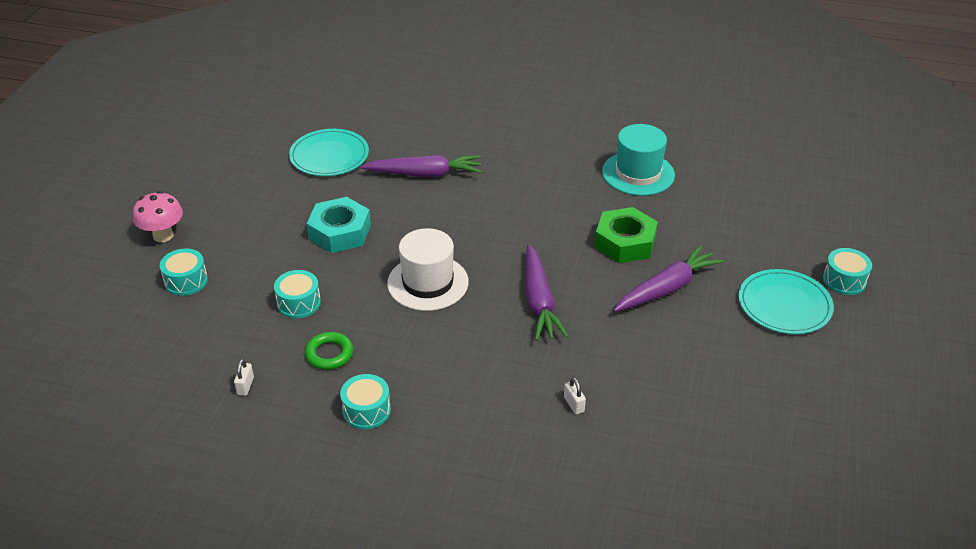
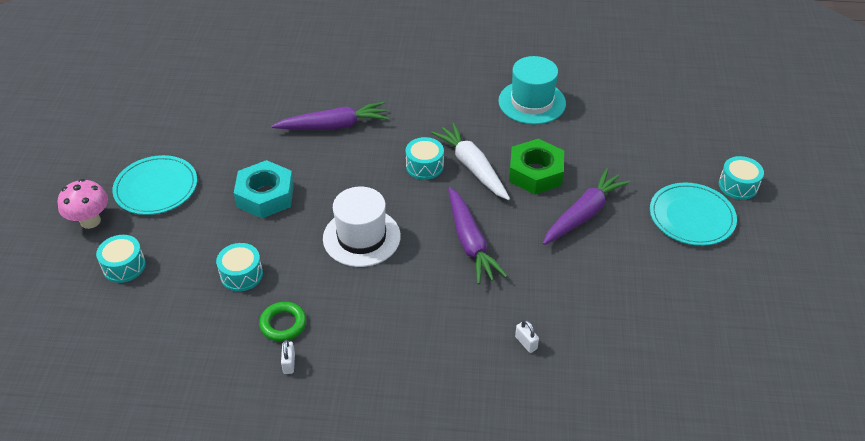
camera: 10 degrees left, 5 degrees up
(245, 386) = (208, 370): white padlock -> white padlock (289, 363)
(329, 156) = (237, 117): turquoise plate -> turquoise plate (156, 188)
(366, 410) = (332, 378): turquoise drum -> turquoise drum (424, 166)
(559, 229) = (472, 167): none -> white carrot

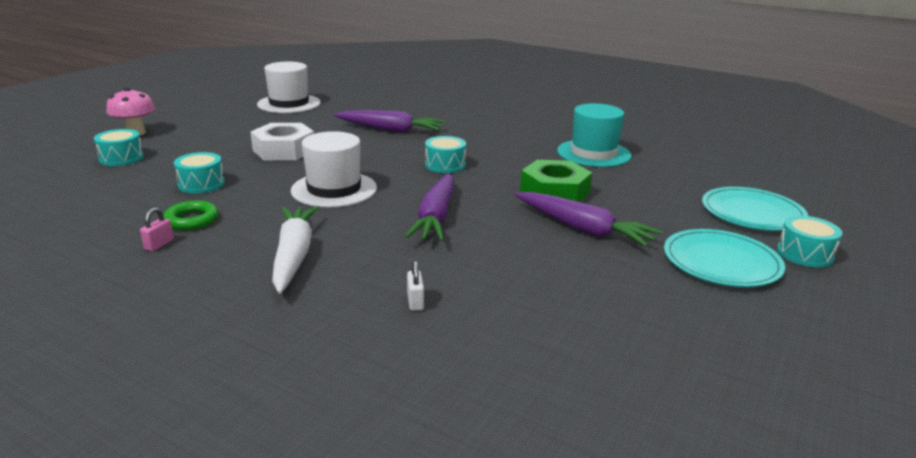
camera: 25 degrees right, 20 degrees down
(156, 188) = (207, 129): turquoise plate -> turquoise plate (752, 213)
(193, 112) = (289, 104): none -> white hat
(265, 195) = (284, 150): turquoise nut -> white nut
(289, 363) = (159, 245): white padlock -> pink padlock
(472, 167) = (491, 175): white carrot -> white carrot (293, 256)
(583, 214) = (582, 229): purple carrot -> purple carrot turned 60 degrees clockwise

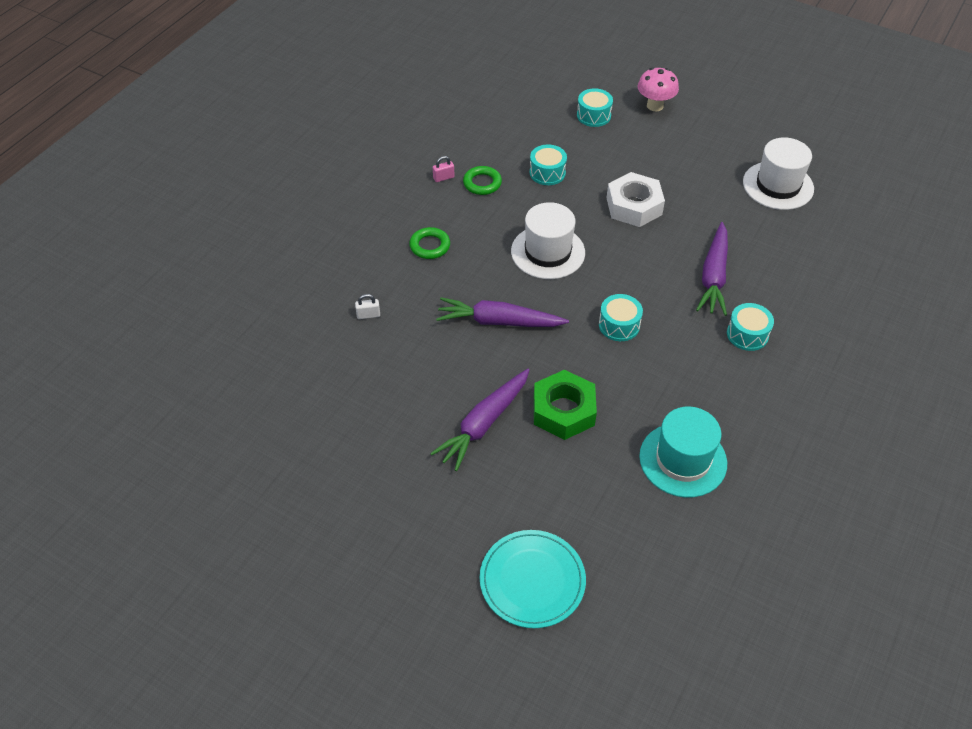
camera: 90 degrees right, 25 degrees up
(159, 245) = (443, 178): pink padlock -> pink padlock turned 45 degrees counterclockwise
(293, 256) = (430, 246): white carrot -> green ring
(721, 262) = (426, 519): turquoise plate -> none
(805, 254) = (442, 596): turquoise drum -> turquoise drum (747, 334)

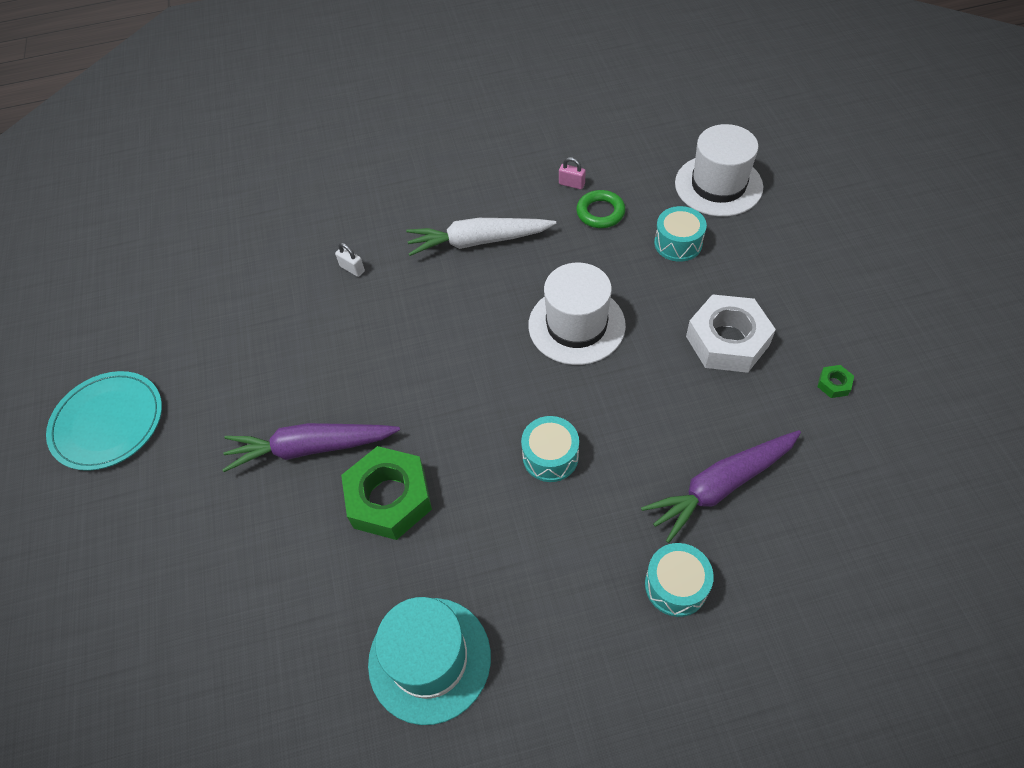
camera: 50 degrees right, 5 degrees up
(430, 246) = (478, 241): green ring -> white carrot
(499, 322) = (446, 360): purple carrot -> none
(532, 580) = (157, 638): turquoise plate -> turquoise plate (108, 422)
(593, 115) = (804, 213): turquoise drum -> none
(655, 106) = (893, 245): pink mushroom -> none
(706, 192) = (834, 384): none -> green nut
(778, 185) = (942, 440): white hat -> white hat (718, 185)

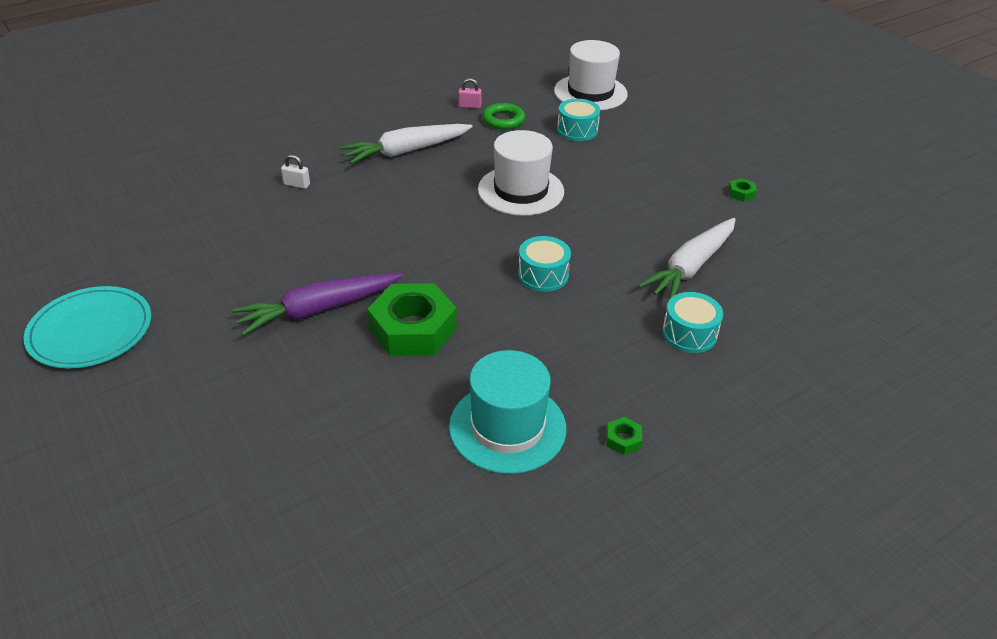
camera: 25 degrees left, 15 degrees down
(539, 714) = (623, 439): none -> green nut
(721, 486) = (691, 267): purple carrot -> white carrot
(727, 340) = (648, 181): white nut -> none

